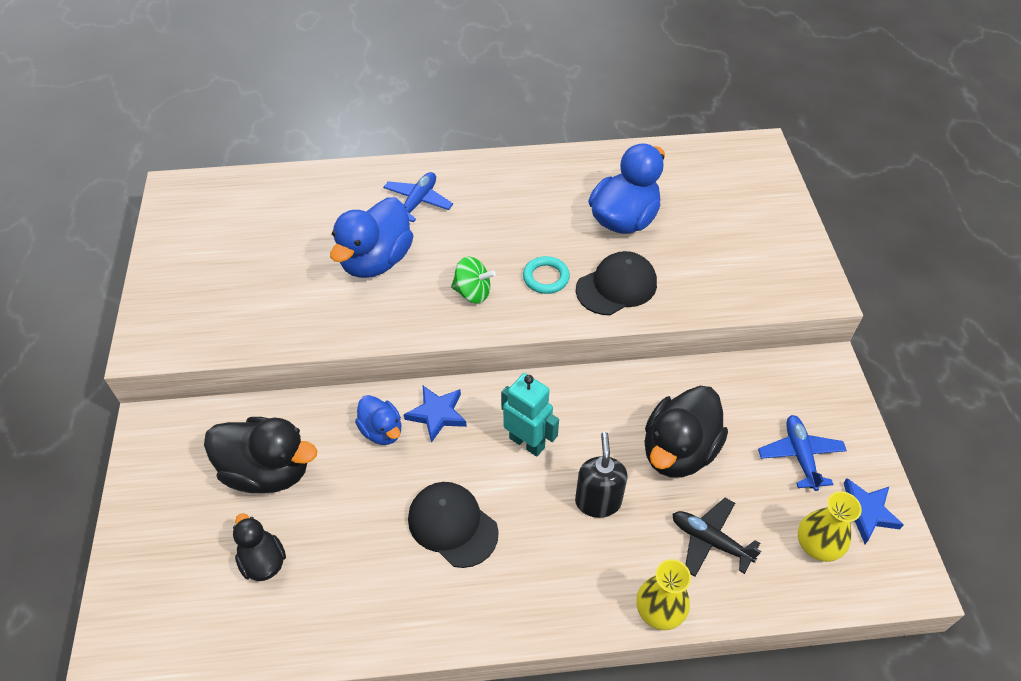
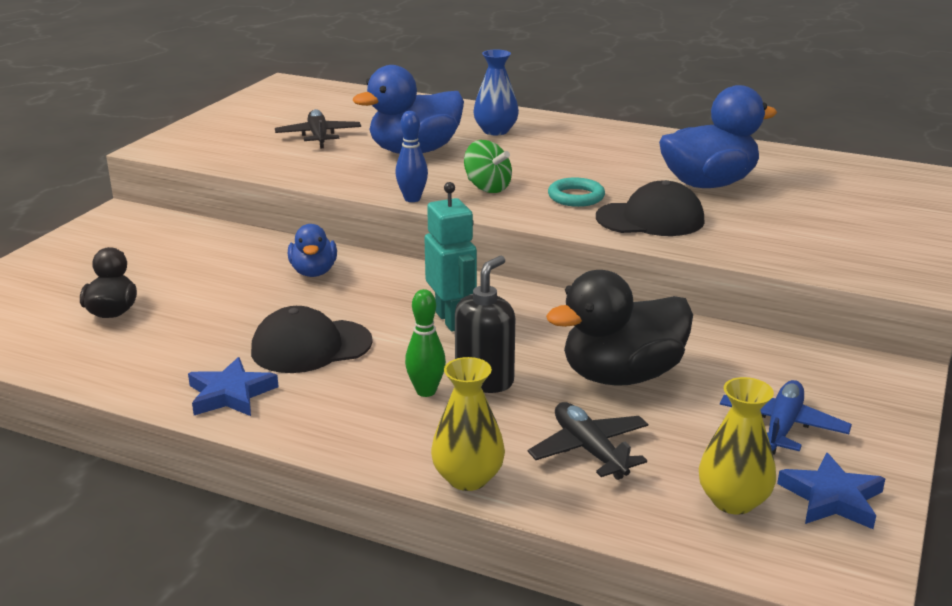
camera: 30 degrees right, 25 degrees down
(268, 471) = (183, 265): black duck -> none
(277, 269) = (318, 136): none -> black plane
(417, 202) = (495, 131): blue plane -> blue vase
(428, 334) = (412, 199): none -> blue bowling pin
(437, 414) = (379, 277): blue star -> blue star (231, 394)
(452, 525) = (311, 347): black cap -> black cap turned 90 degrees counterclockwise
(569, 534) = (426, 391): none -> green bowling pin

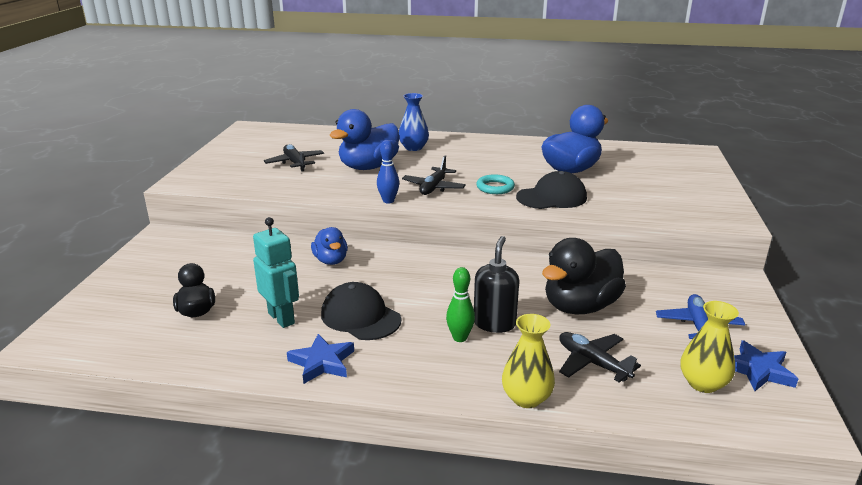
camera: 15 degrees left, 0 degrees up
(311, 347) = (360, 317): black cap -> black cap turned 75 degrees clockwise
(451, 320) = (446, 283): turquoise robot -> turquoise robot (281, 318)
(487, 188) = (433, 187): green spinning top -> black plane

